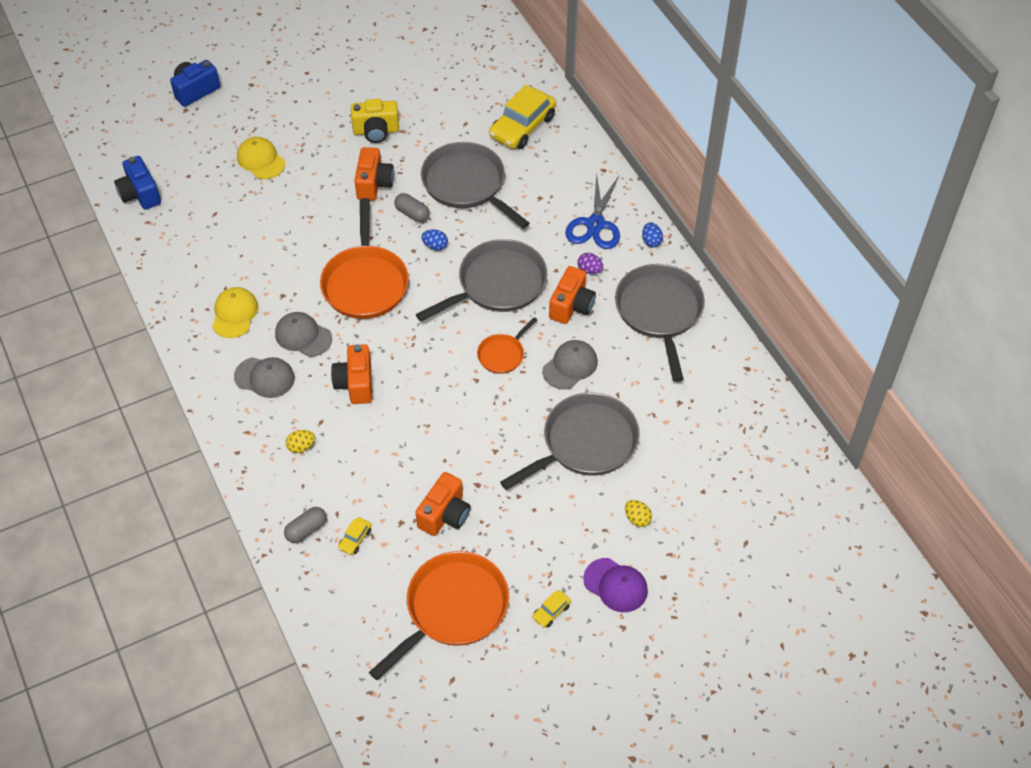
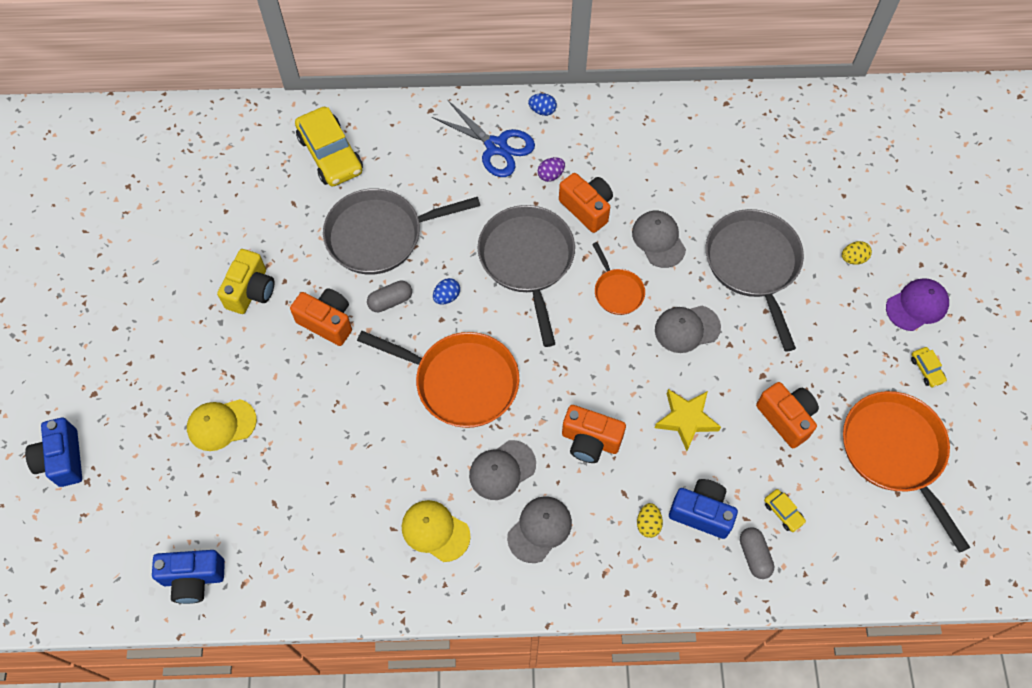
camera: 65 degrees left, 10 degrees up
(328, 480) = (701, 513): none -> blue camera
(407, 442) = (686, 419): none -> yellow star
(493, 415) = (687, 329): none -> grey cap
(659, 312) = (630, 141): grey pan -> none

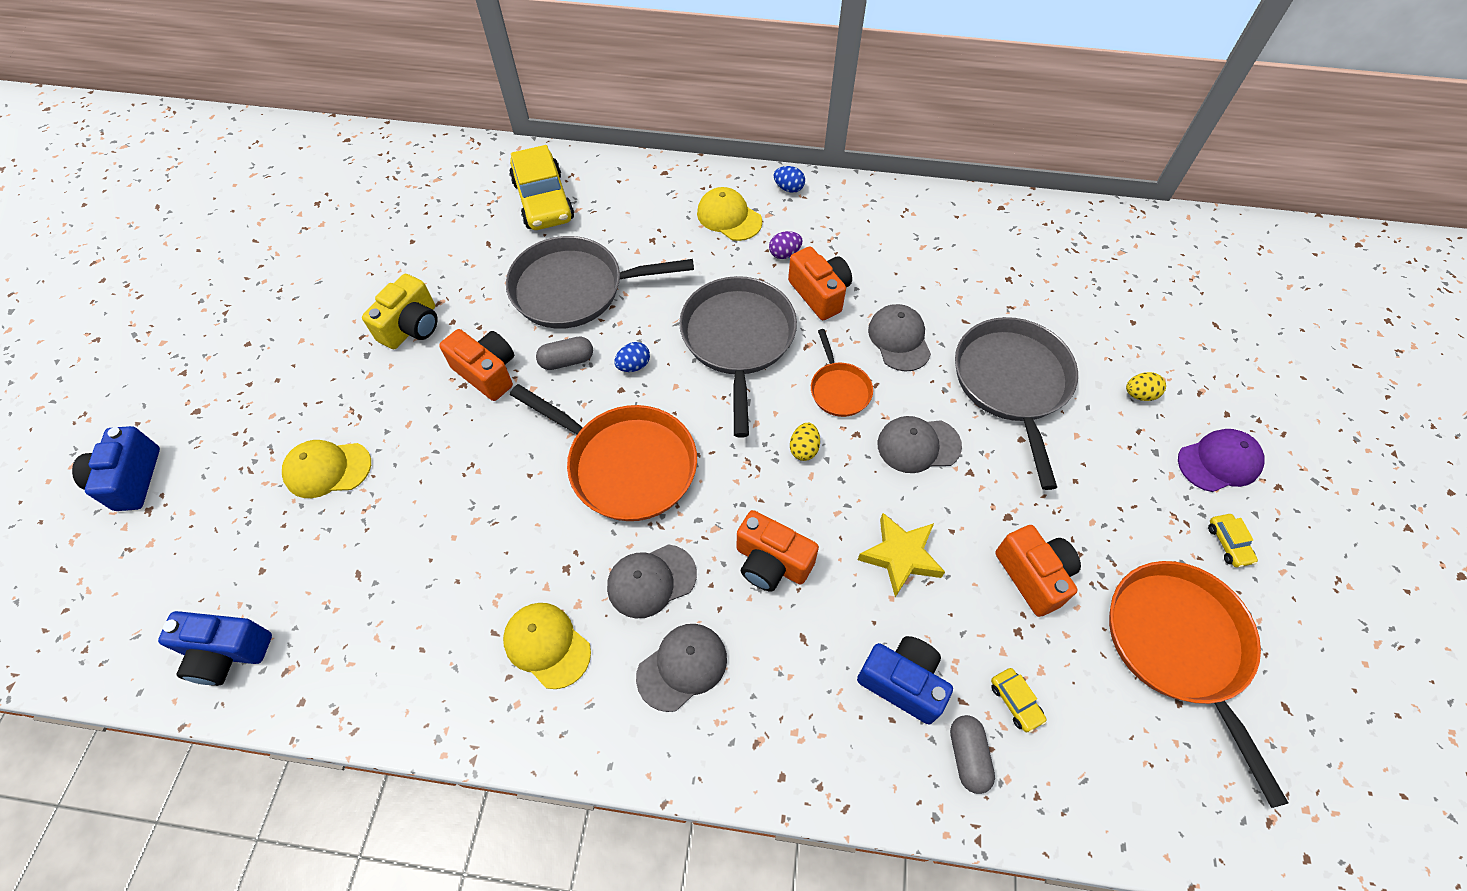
camera: 10 degrees right, 5 degrees down
(496, 147) = (729, 217): blue scissors -> yellow cap
(648, 524) = (828, 685): yellow egg -> yellow egg (804, 449)

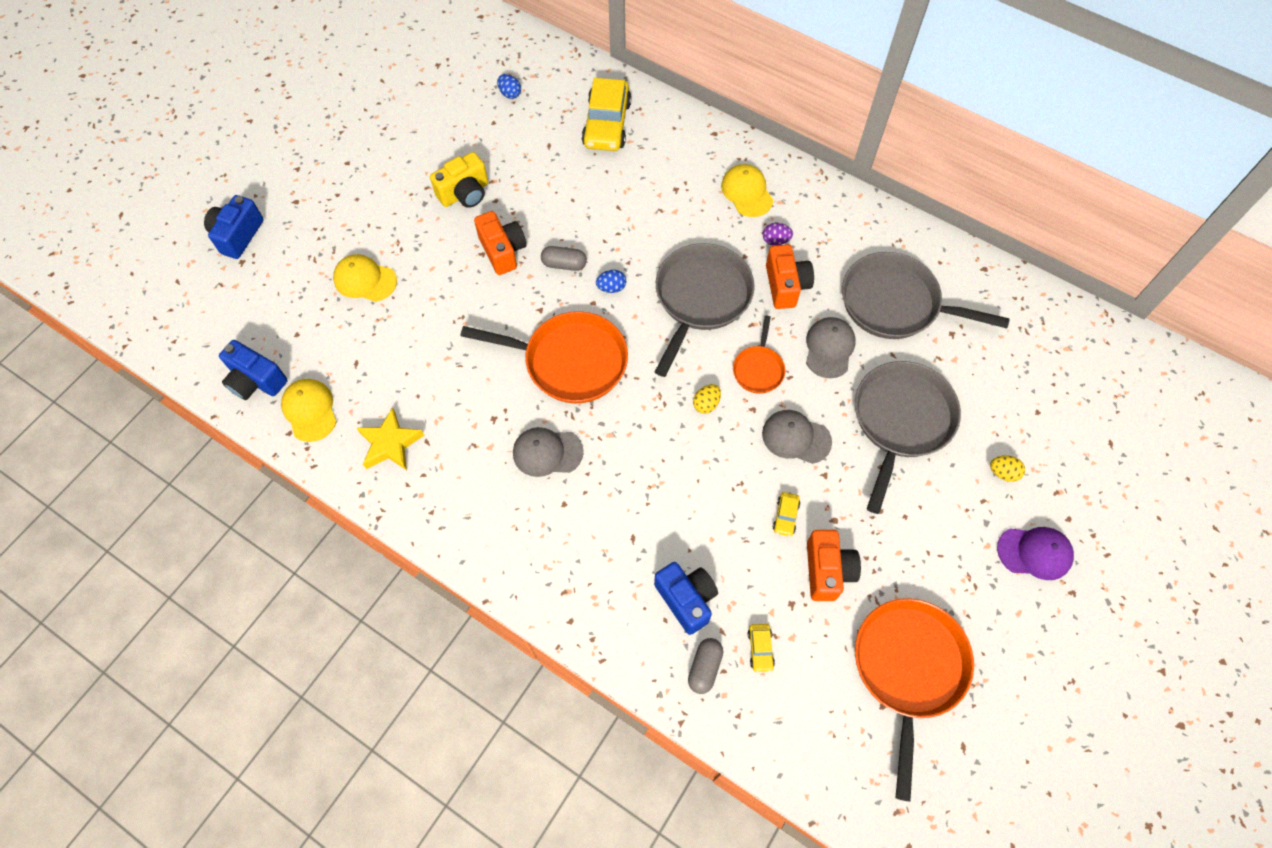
camera: 25 degrees right, 5 degrees up
(547, 645) = (457, 465): yellow cap -> yellow cap (310, 410)
(574, 289) = (596, 208): grey pan -> grey pan (895, 303)
(626, 464) = (569, 361): orange pan -> orange pan turned 45 degrees counterclockwise
(682, 667) = (540, 520): grey cap -> none
(771, 562) = (638, 476): orange camera -> none
(788, 188) = (809, 184): blue egg -> blue egg (510, 93)
(900, 556) = (735, 513): yellow star -> yellow star (390, 443)
(1228, 543) = (999, 616): yellow car -> yellow car (785, 516)

